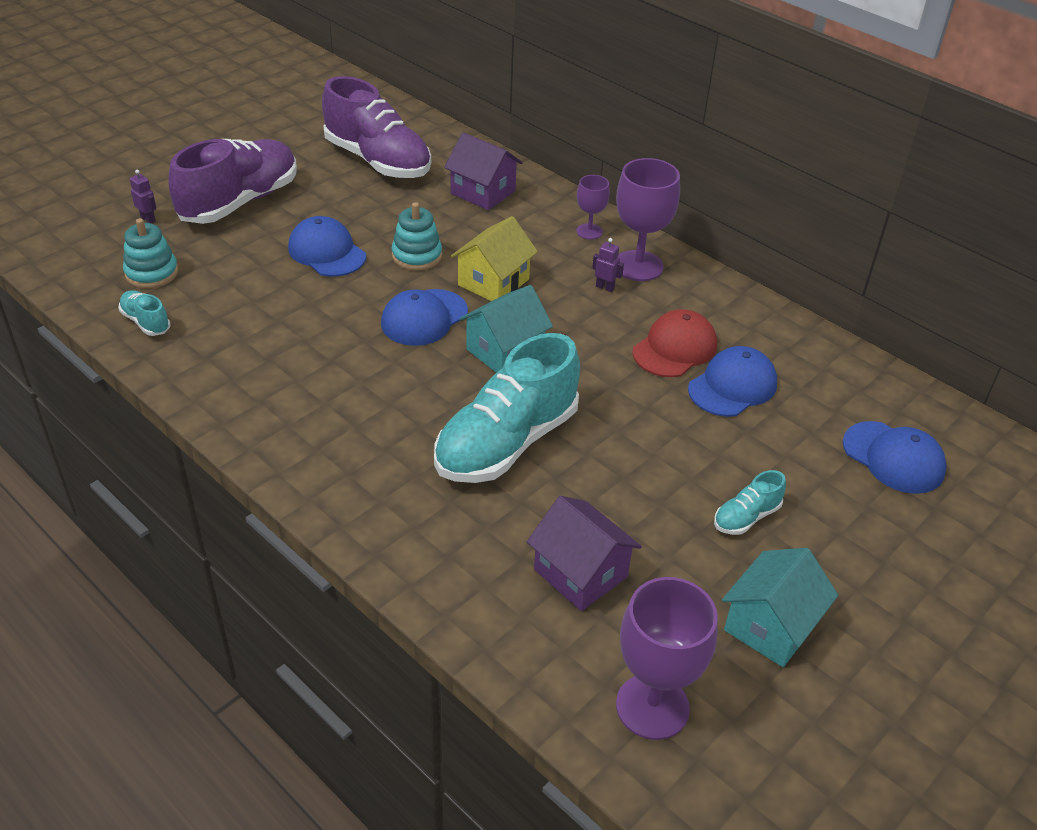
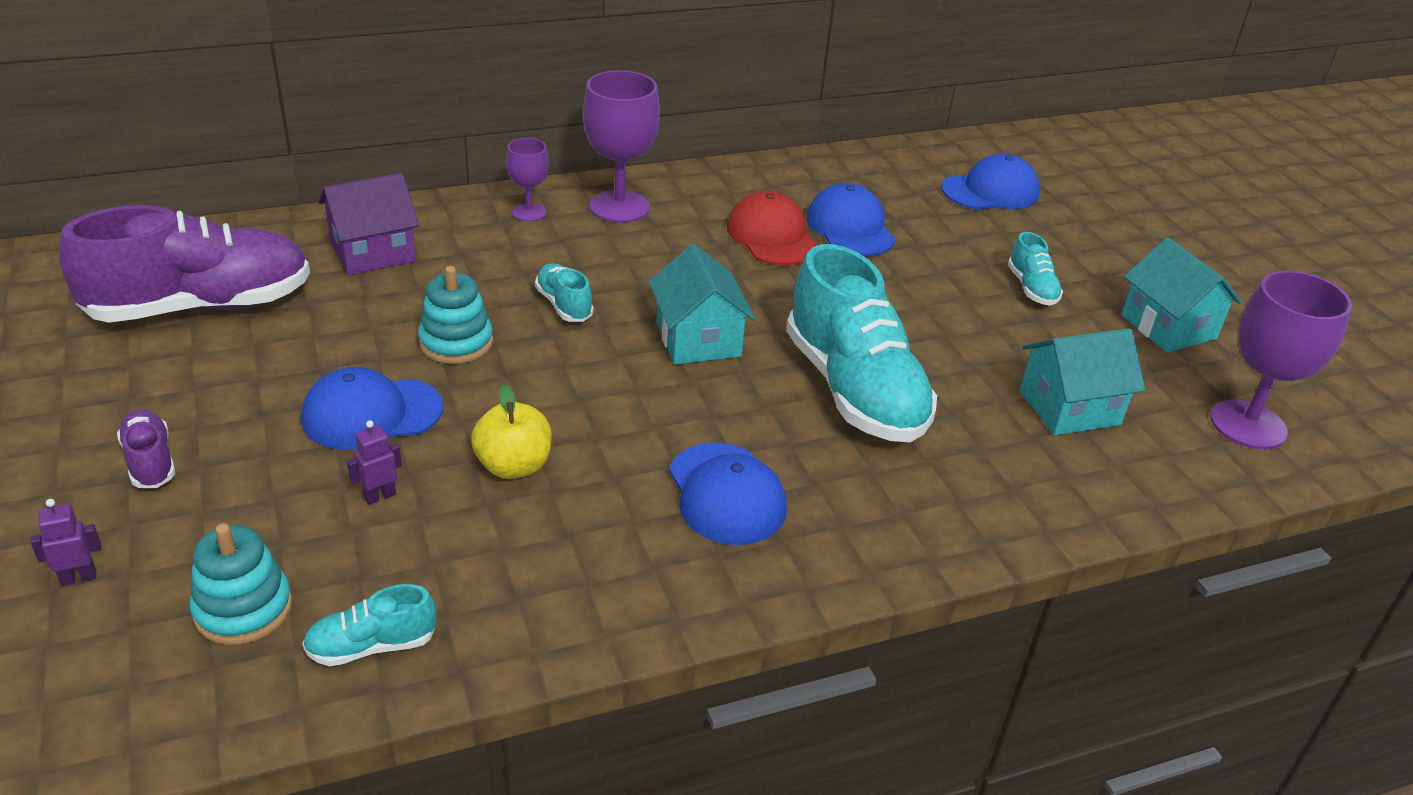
camera: 65 degrees left, 5 degrees down
(240, 202) = (150, 461): purple shoe -> purple shoe, size x0.44
(315, 318) = (514, 466): none -> yellow apple
(424, 318) = (589, 376): blue cap -> blue cap (726, 494)
(493, 282) = (564, 305): yellow house -> turquoise shoe
(580, 573) = (1069, 407): purple house -> turquoise house
(605, 287) = (639, 239): purple robot -> purple robot (380, 496)

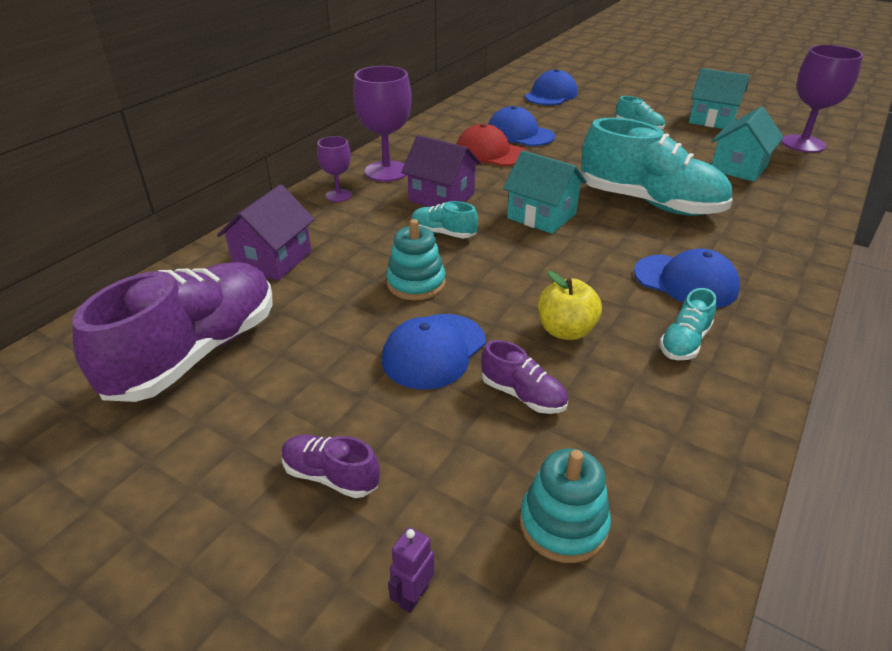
camera: 35 degrees left, 0 degrees up
(372, 646) = (673, 485): turquoise shoe -> turquoise shoe (684, 342)
(380, 496) = (523, 395): purple robot -> purple shoe
(627, 265) = (441, 197): none -> purple house

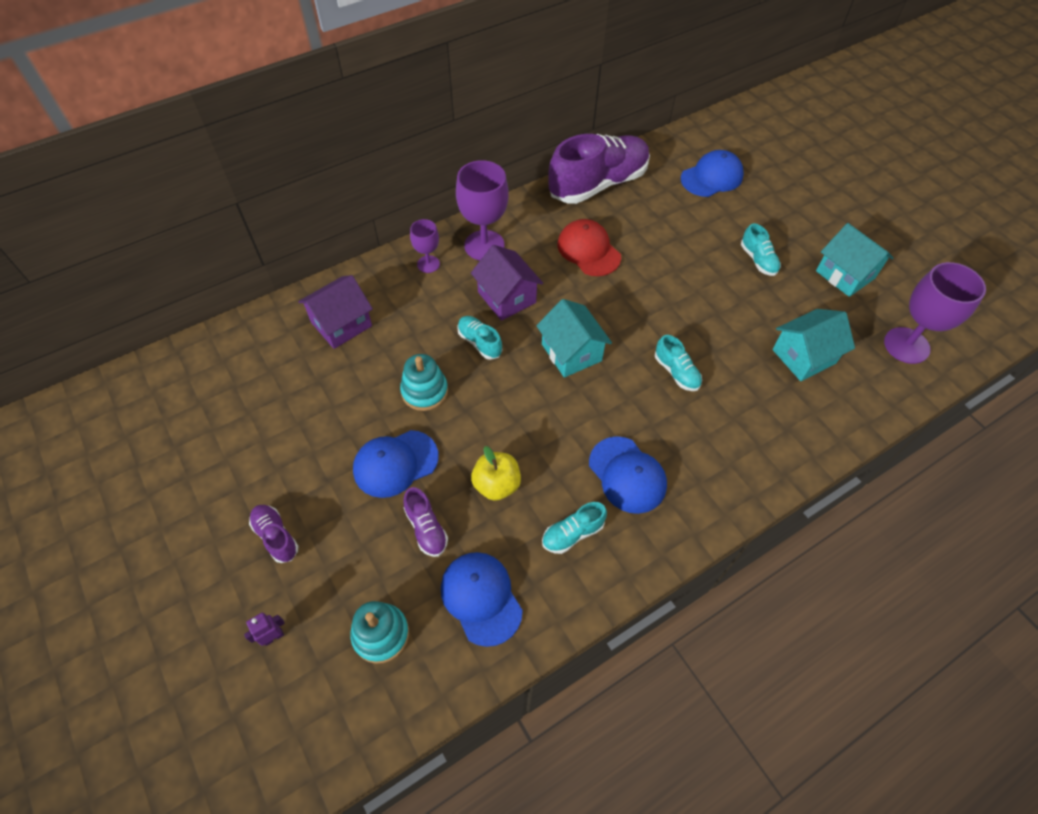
camera: 25 degrees right, 20 degrees up
(196, 353) = (250, 399): purple shoe -> purple shoe (598, 184)
(519, 134) = (634, 231): blue cap -> blue cap (481, 598)
(649, 203) = (676, 372): turquoise shoe -> turquoise shoe, size x0.44

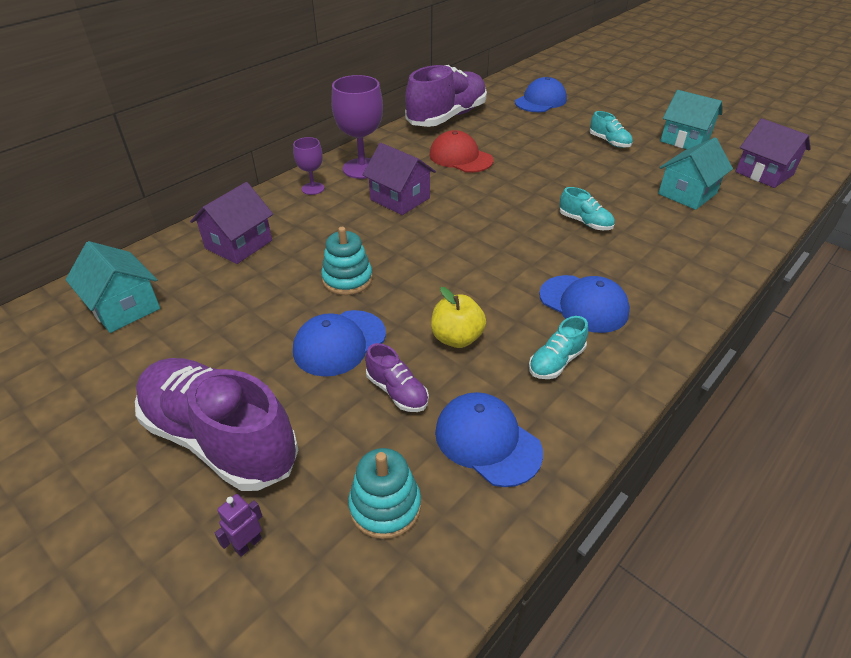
camera: 15 degrees left, 15 degrees down
(276, 536) = (220, 439): purple shoe -> purple shoe, size x2.28
(479, 342) = (388, 234): turquoise shoe -> none
(571, 352) = (480, 226): turquoise house -> turquoise house (124, 307)
(906, 345) = (764, 173): purple goblet -> purple house

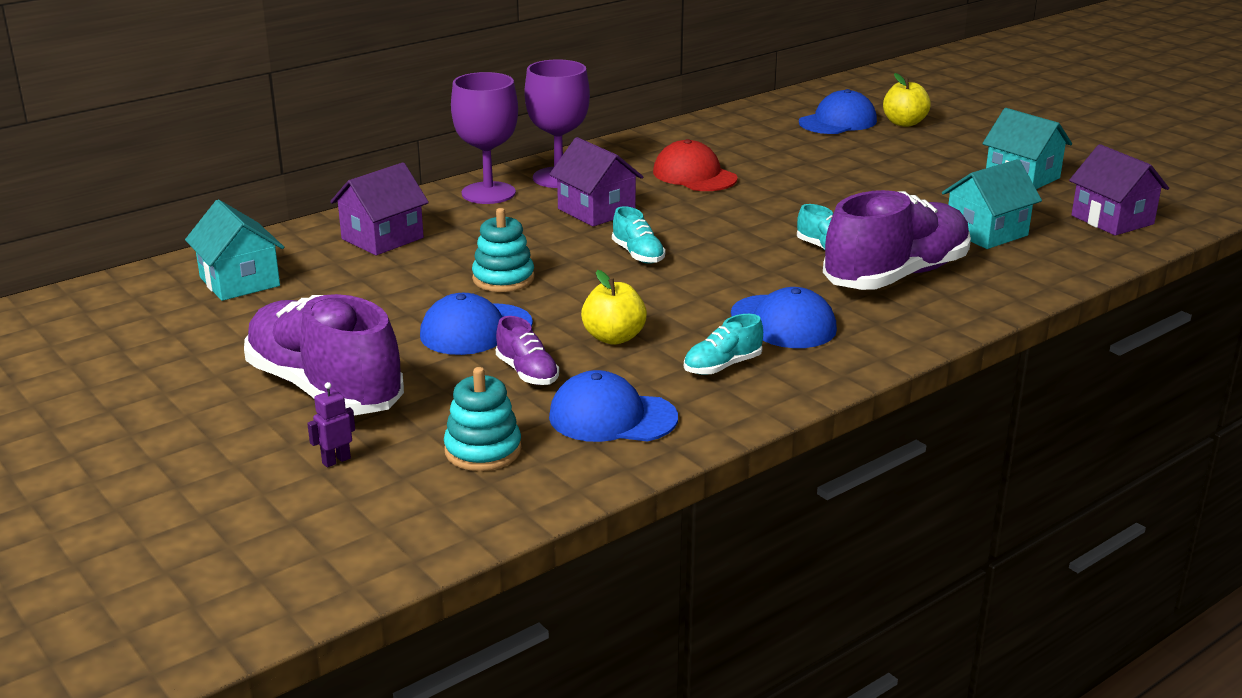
camera: 10 degrees right, 15 degrees down
(313, 188) = (488, 193): purple goblet -> purple goblet, size x1.81
(447, 117) = (695, 132): purple shoe -> purple shoe (896, 276)
(487, 441) = (612, 417): blue cap -> blue cap turned 45 degrees counterclockwise
(585, 99) = (904, 123): none -> yellow apple
(609, 142) = (911, 172): turquoise shoe -> turquoise shoe (638, 254)

